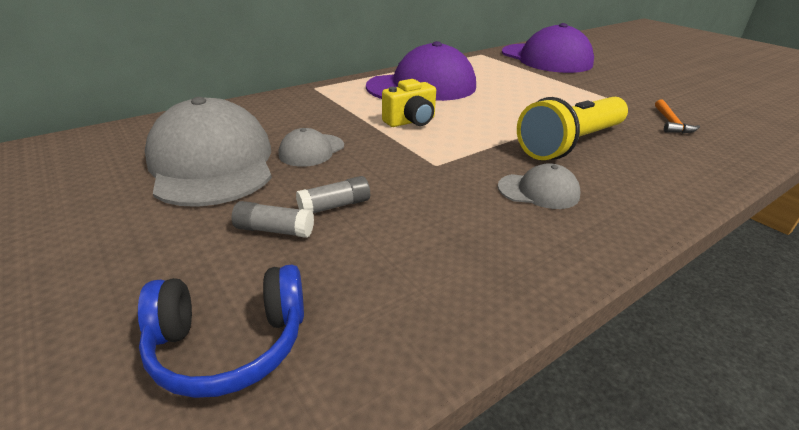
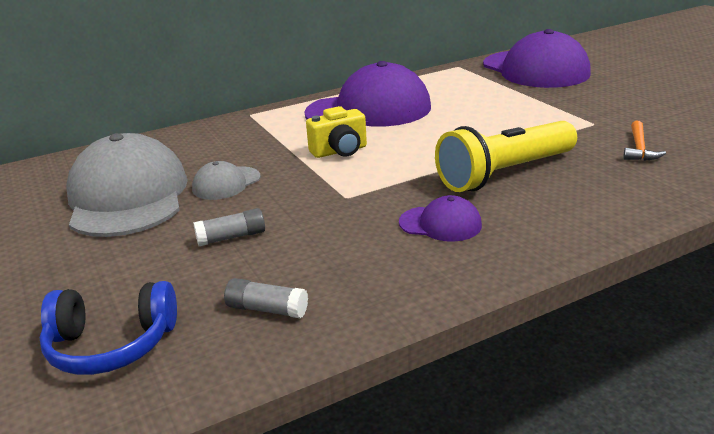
camera: 10 degrees right, 5 degrees down
(274, 230) = (170, 258): grey glue stick -> grey glue stick (267, 309)
(538, 191) = (440, 224): grey cap -> purple cap

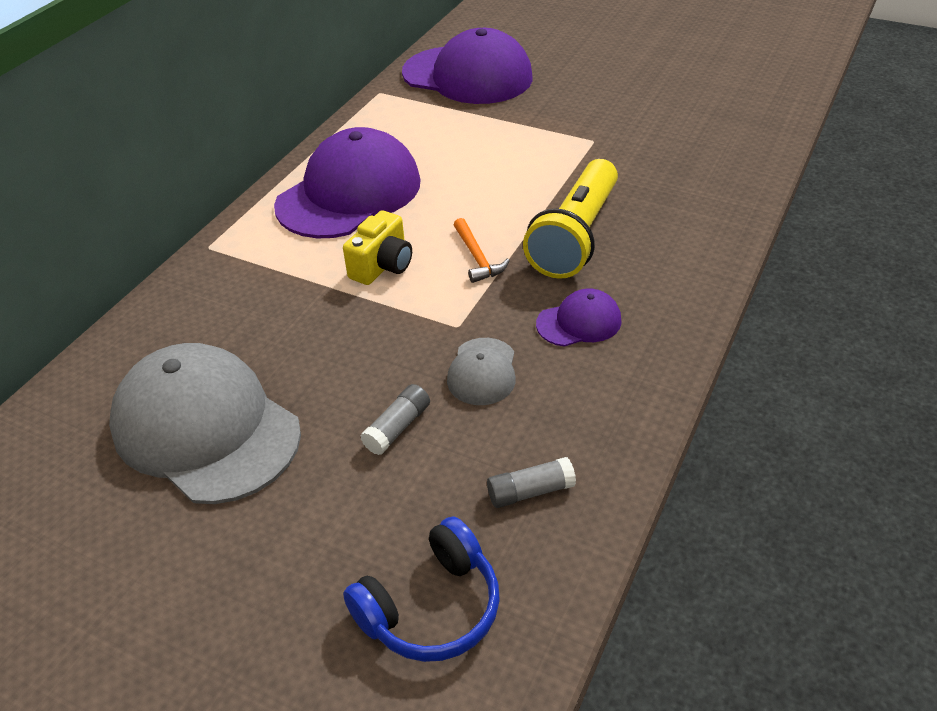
camera: 35 degrees left, 15 degrees up
(226, 183) = (305, 361): grey cap -> grey cap (482, 372)
(639, 148) = (658, 161): orange hammer -> orange hammer (477, 257)

